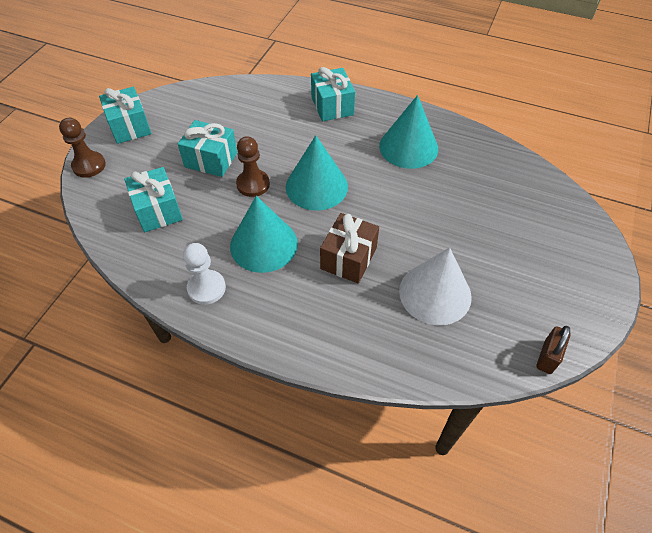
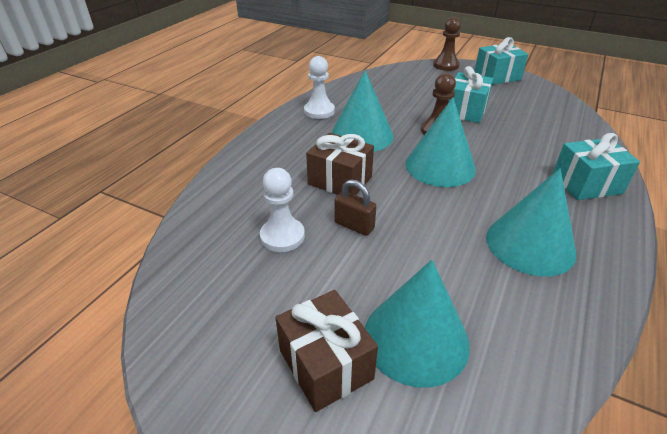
camera: 95 degrees right, 15 degrees down
(158, 210) = (400, 91): turquoise gift -> none
(435, 293) = (282, 236): white cone -> white pawn
(508, 210) = (416, 338): none -> turquoise cone
(542, 253) = (325, 364): none -> brown gift
(547, 357) = (162, 323): brown padlock -> brown padlock (354, 225)

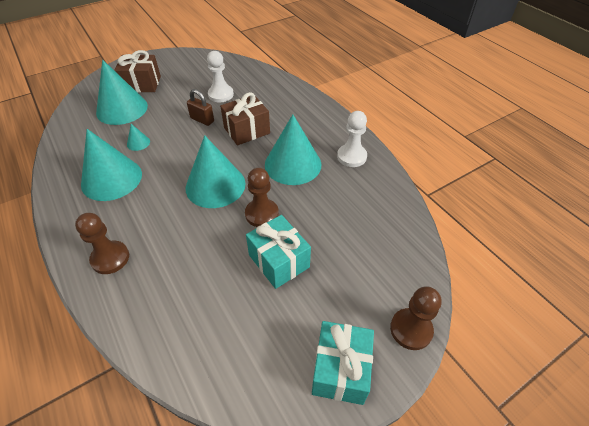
camera: 120 degrees right, 10 degrees up
(354, 225) = (202, 120): brown padlock -> brown padlock turned 60 degrees clockwise
(456, 261) = (138, 143): none -> turquoise cone
(586, 184) = (110, 258): turquoise gift -> brown pawn

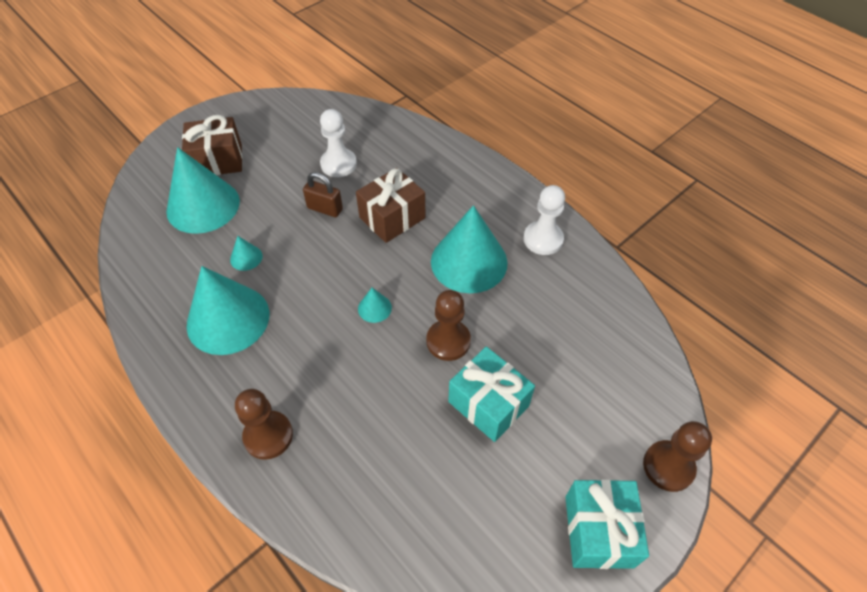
camera: 10 degrees left, 5 degrees up
(215, 185) = (374, 308): turquoise cone -> turquoise cone, size x0.42

